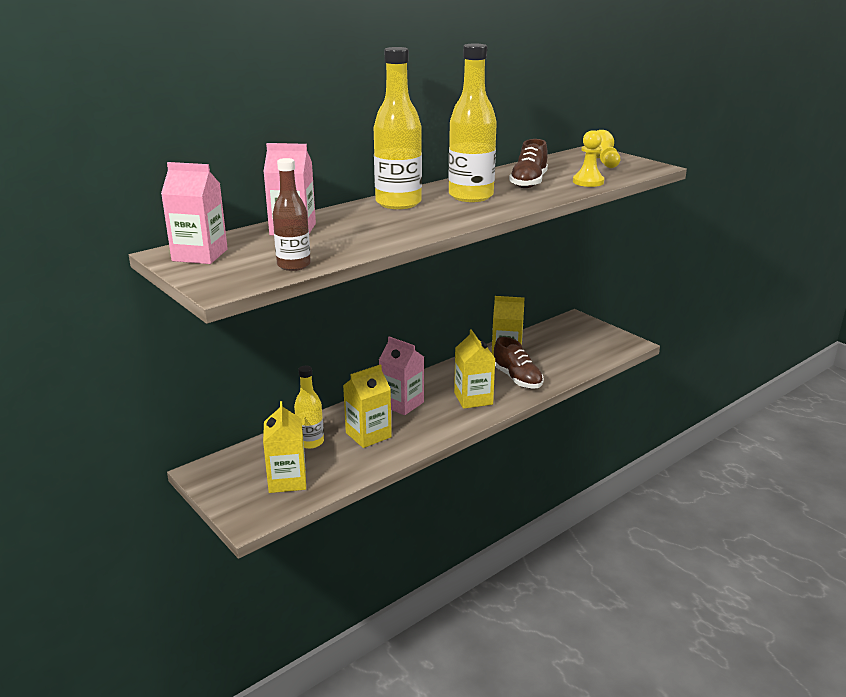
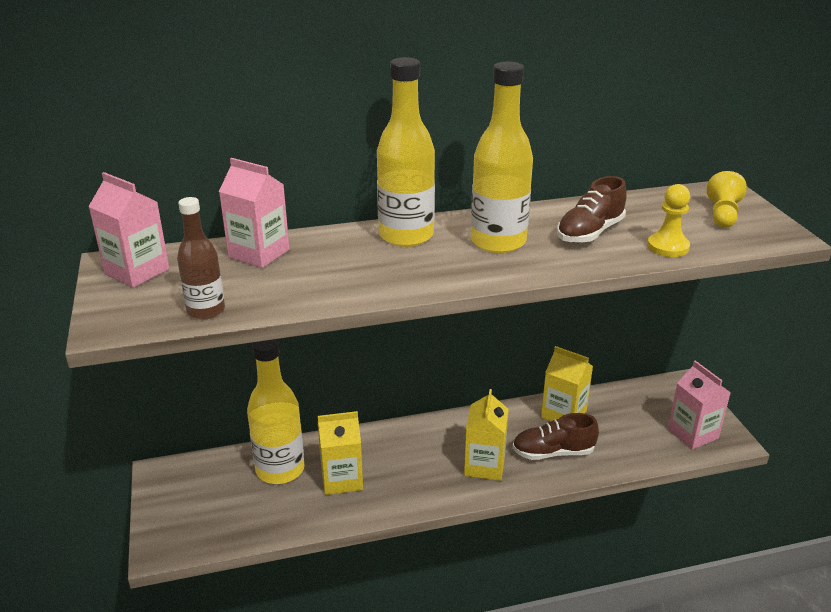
camera: 25 degrees right, 5 degrees up
(287, 480) = (226, 511): yellow carton -> none
(310, 442) = (280, 469): yellow bottle -> yellow bottle, size x1.68
(402, 404) = (403, 448): pink carton -> pink carton (692, 433)
(517, 379) = (553, 452): brown shoe -> brown shoe turned 90 degrees clockwise

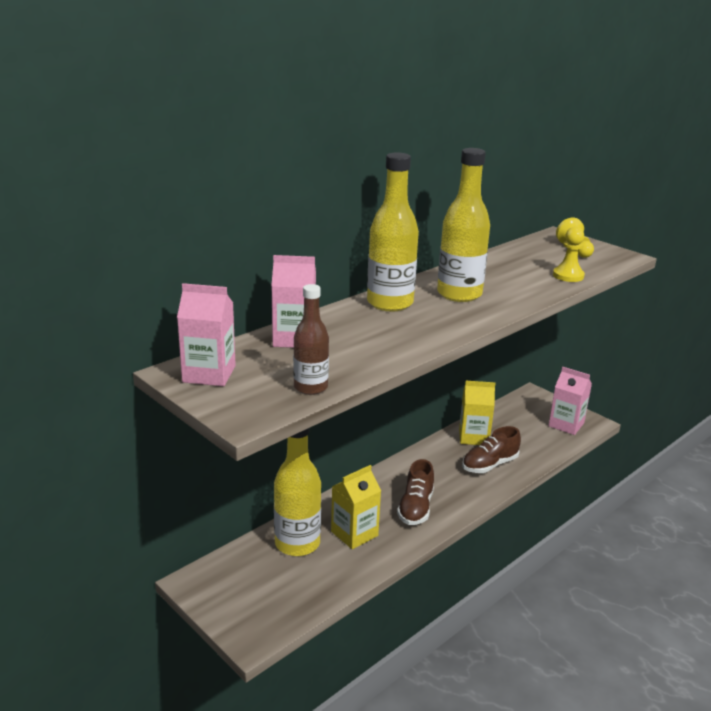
camera: 30 degrees left, 5 degrees down
(484, 465) = (451, 489): yellow carton -> none
(590, 233) = (510, 276): brown shoe -> brown shoe (415, 508)

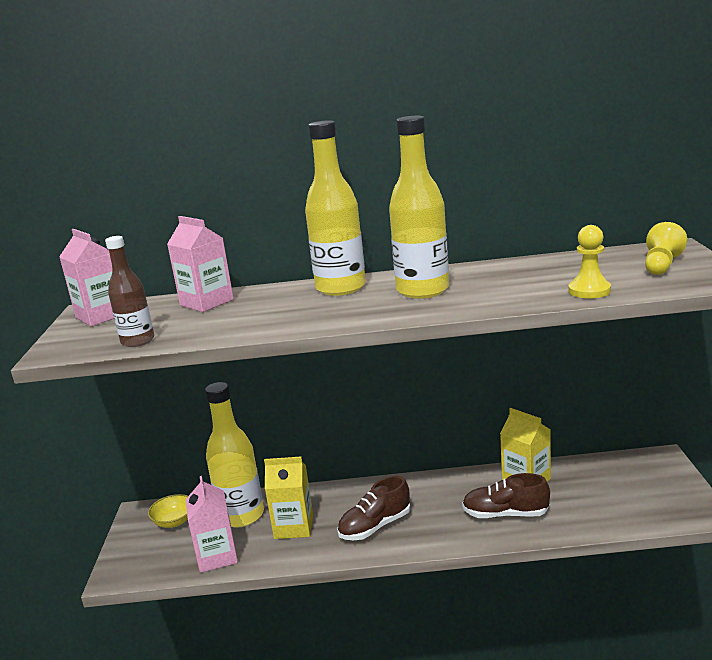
camera: 45 degrees right, 5 degrees down
(241, 574) = (174, 521): none -> yellow bowl
(566, 424) = (660, 504): pink carton -> pink carton (217, 556)

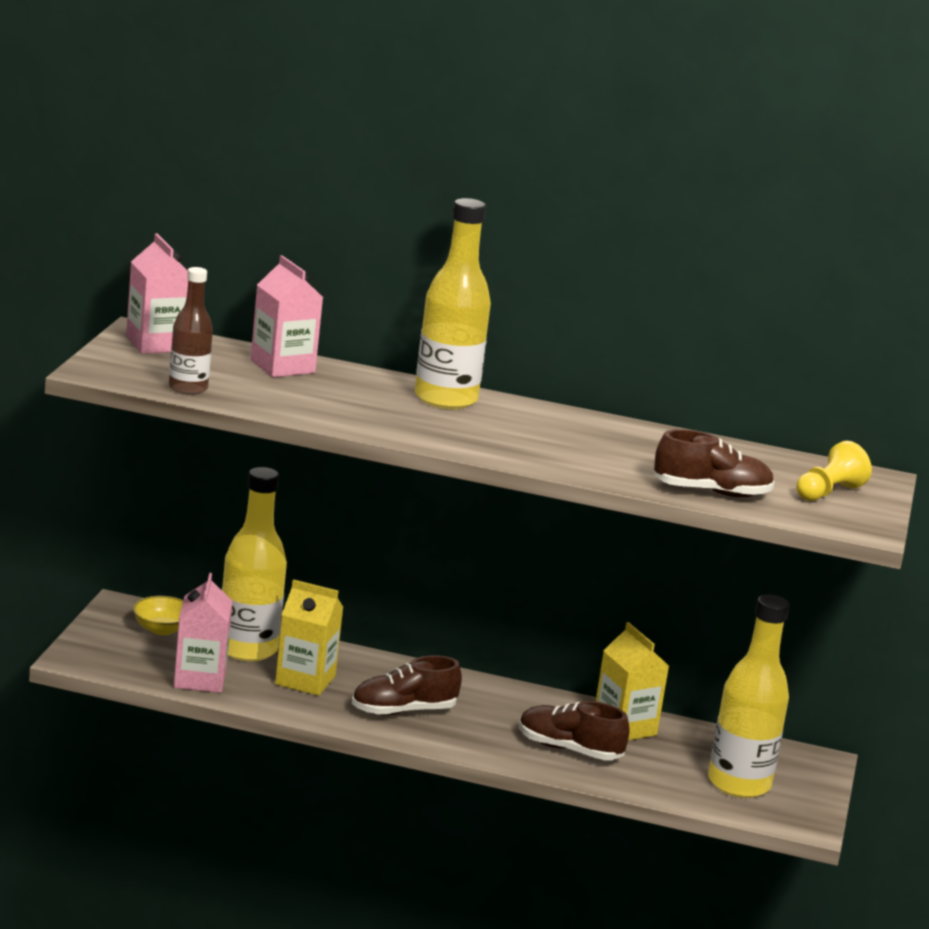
camera: 10 degrees right, 0 degrees up
(422, 290) = (534, 432): yellow bottle -> yellow bottle (739, 784)
(589, 291) = (711, 492): yellow pawn -> brown shoe

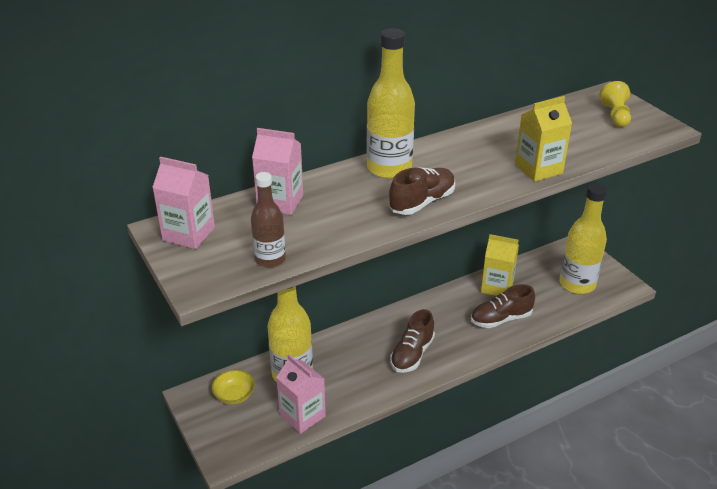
camera: 40 degrees left, 15 degrees up
(305, 680) = (346, 372): yellow carton -> yellow carton (538, 169)
(711, 492) = (589, 149): brown shoe -> brown shoe (422, 202)

